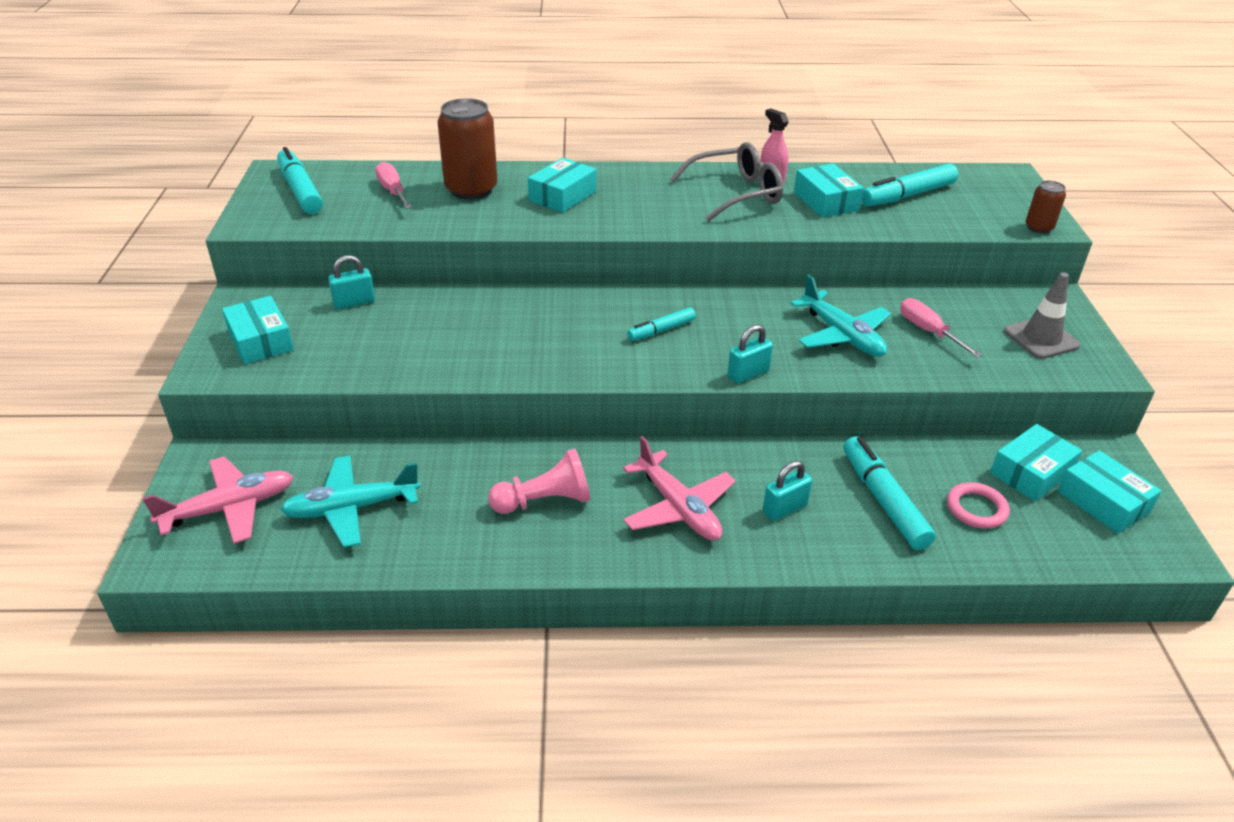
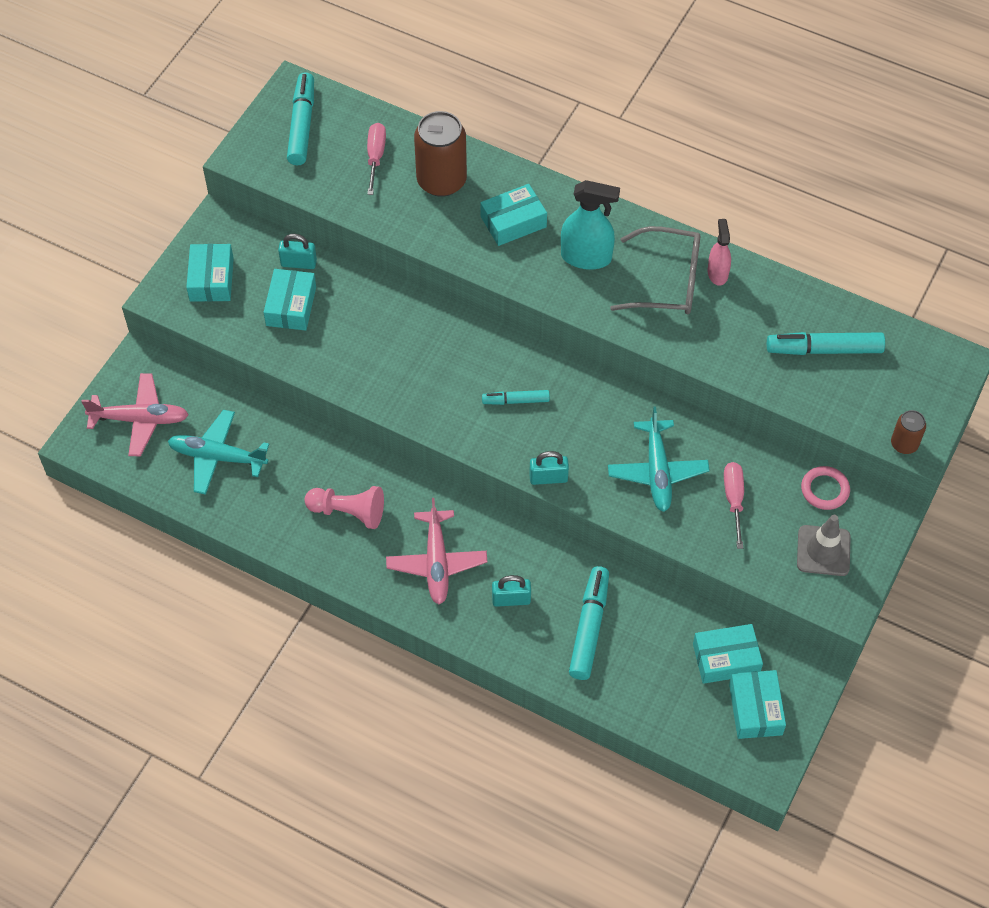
camera: 30 degrees right, 20 degrees up
(650, 198) = (586, 257): none -> turquoise spray bottle
(826, 201) = (740, 326): turquoise box -> turquoise box (291, 306)
(976, 509) = (652, 668): pink ring -> pink ring (825, 490)

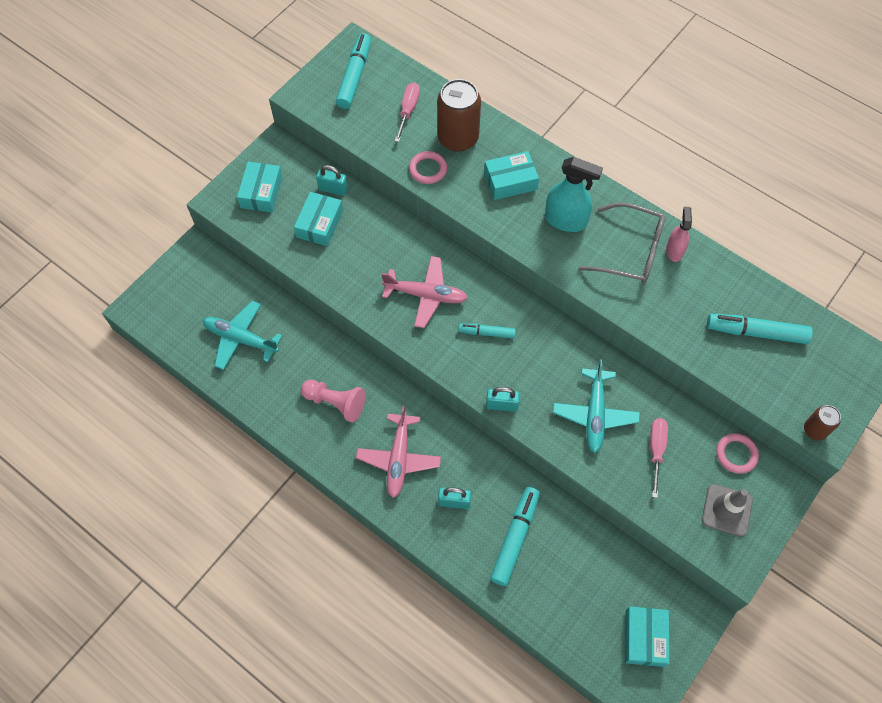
camera: 10 degrees right, 5 degrees up
(140, 419) = (187, 297): pink plane -> pink plane (426, 295)
(413, 222) = (428, 169): none -> pink ring
(726, 659) = (626, 587): turquoise box -> none

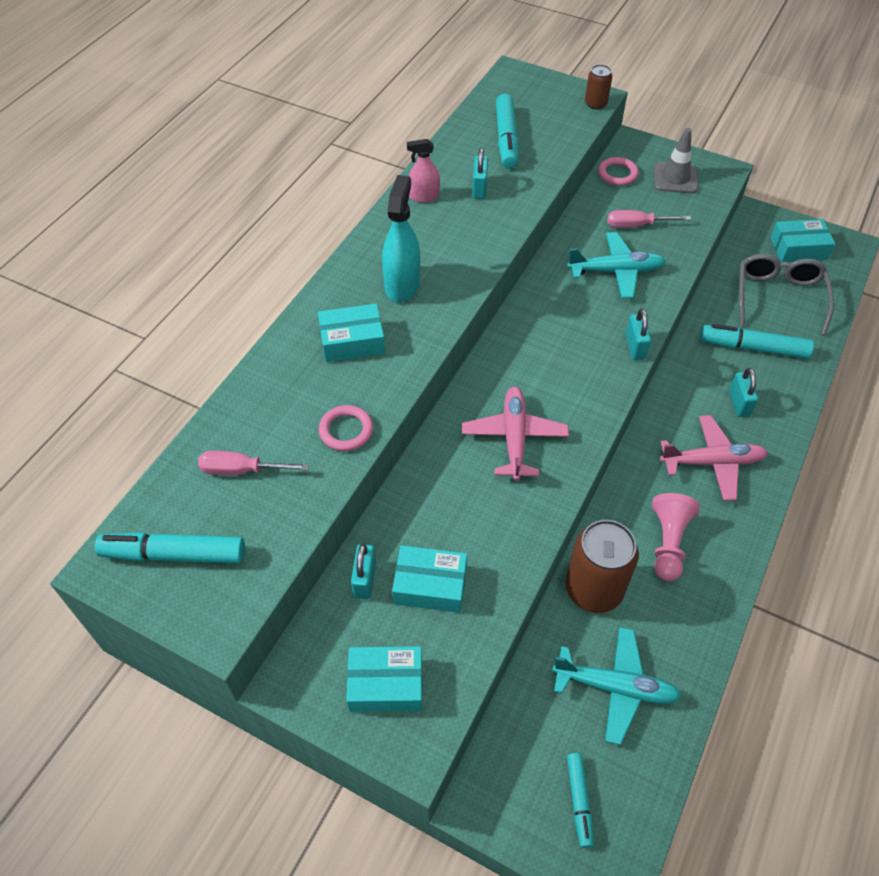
camera: 100 degrees left, 10 degrees down
(240, 339) = (616, 687): turquoise plane -> turquoise plane turned 90 degrees counterclockwise
(458, 138) = (287, 404): brown can -> brown can (594, 589)
(486, 333) = (548, 371): turquoise marker -> turquoise marker (579, 801)
(510, 181) = (352, 341): turquoise box -> turquoise box turned 75 degrees counterclockwise
(631, 252) = (433, 229): grey glasses -> grey glasses (778, 297)
(682, 296) = (479, 188): none -> turquoise padlock

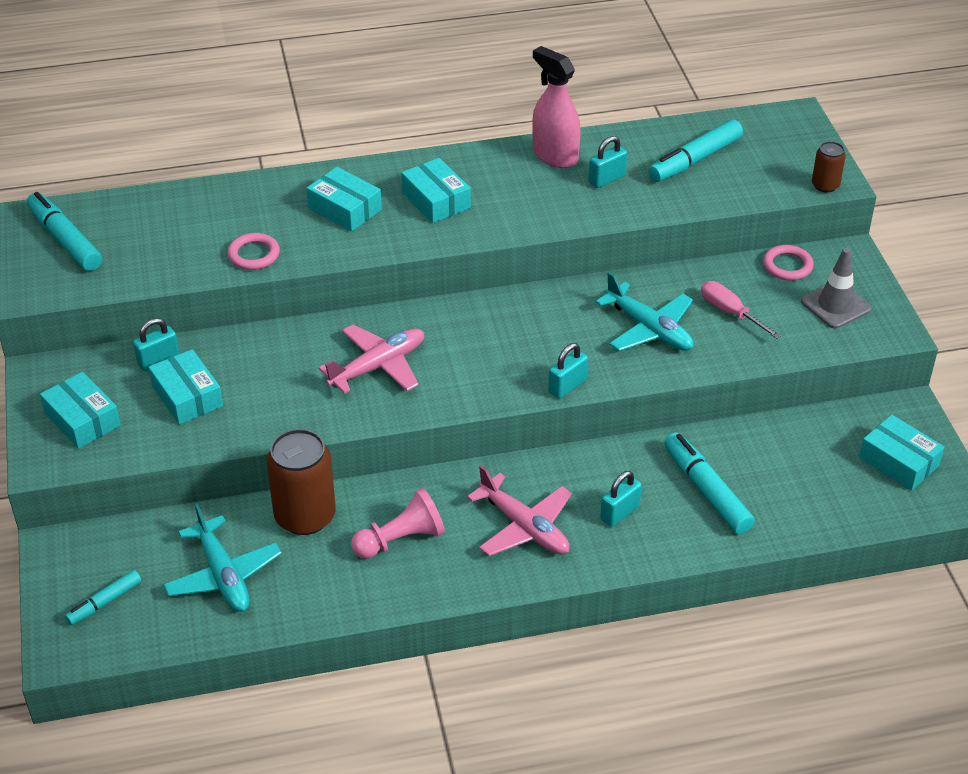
camera: 50 degrees right, 10 degrees down
(242, 470) = (165, 227): pink screwdriver -> none
(402, 285) = (436, 200): turquoise spray bottle -> turquoise box
(424, 196) = (555, 156): pink spray bottle -> pink spray bottle, size x1.62
(778, 297) = (803, 478): grey glasses -> none

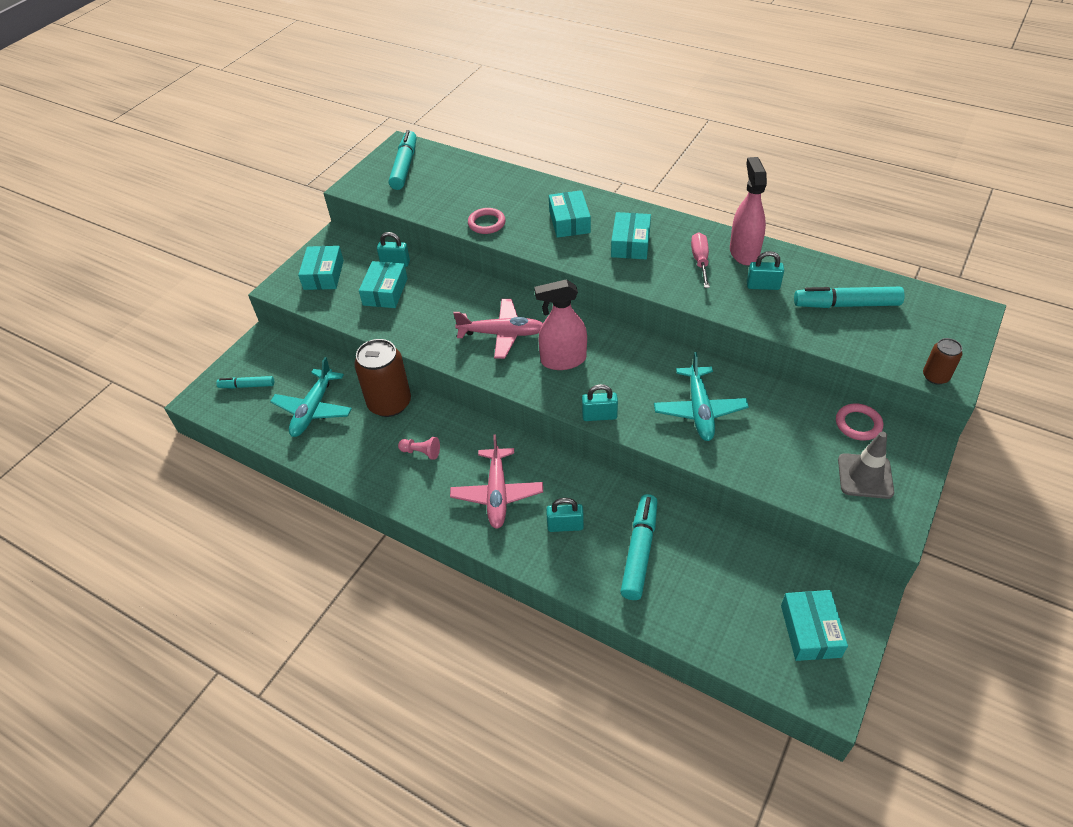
camera: 45 degrees right, 5 degrees up
(401, 539) = (421, 452): pink pawn -> pink pawn, size x0.59
(472, 356) = (563, 360): none -> pink spray bottle
(730, 313) = (773, 433): pink screwdriver -> pink screwdriver (700, 261)

